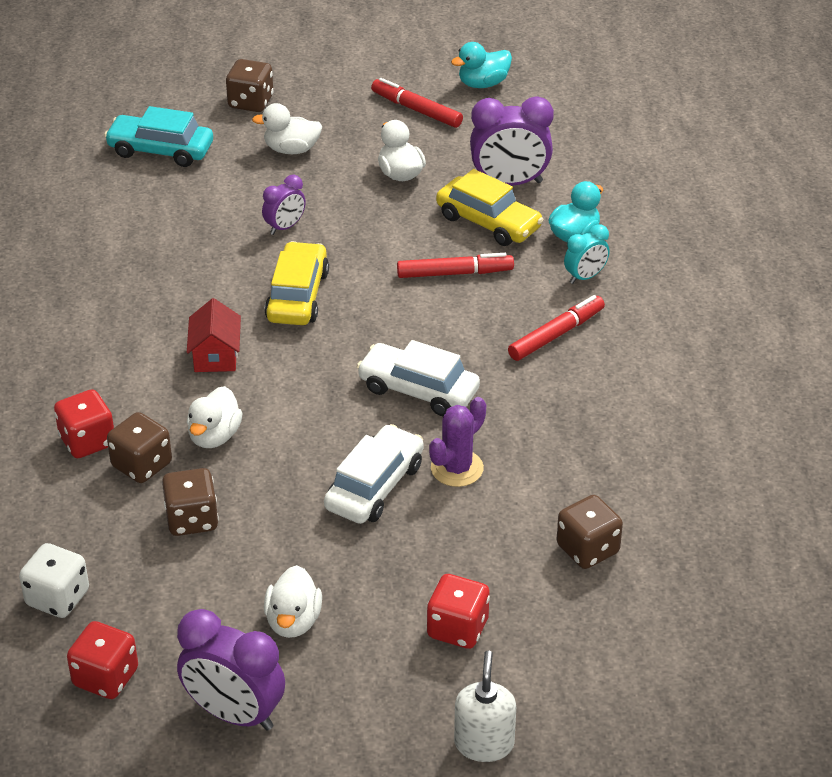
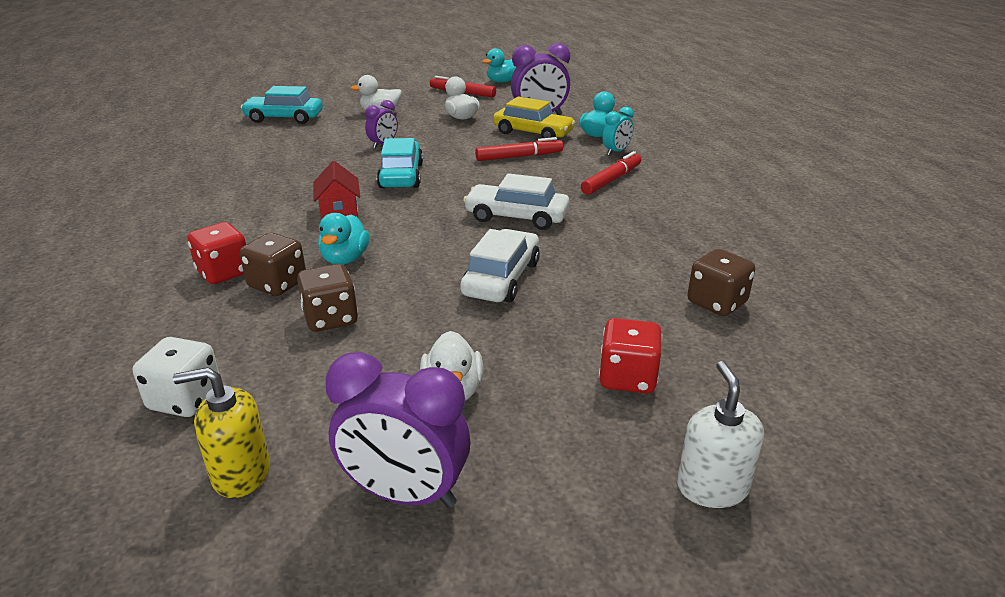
camera: 10 degrees left, 10 degrees down
(106, 677) = (241, 473): red dice -> yellow soap dispenser
(214, 436) = (345, 259): white duck -> turquoise duck
(251, 102) = (347, 96): brown dice -> none
(297, 296) = (401, 175): yellow car -> turquoise car
(457, 468) = (570, 260): purple cactus -> none

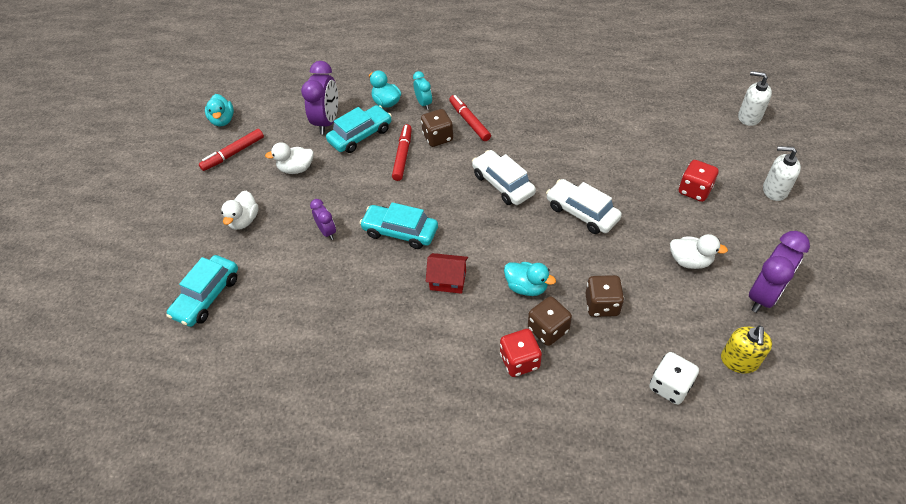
camera: 65 degrees left, 20 degrees up
(516, 217) = (503, 184): white car -> white car turned 105 degrees clockwise
(533, 133) = (360, 135): yellow car -> turquoise car
(716, 303) = (638, 133): brown dice -> brown dice (438, 137)
(907, 428) = (749, 117): none -> white soap dispenser

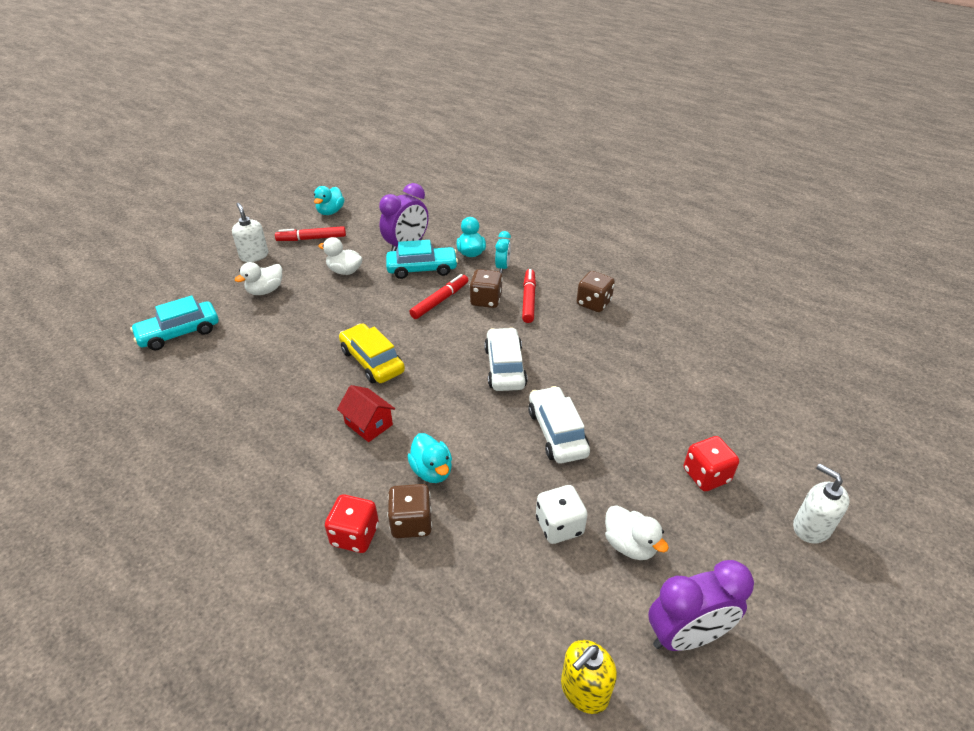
camera: 30 degrees right, 10 degrees down
(327, 232) = (315, 331): purple clock -> none
(400, 232) = (372, 361): turquoise car -> yellow car
(602, 305) = (488, 532): brown dice -> brown dice (593, 303)
(670, 386) = (477, 662): white dice -> white dice (559, 526)
(749, 117) = (849, 433): white soap dispenser -> white soap dispenser (254, 256)

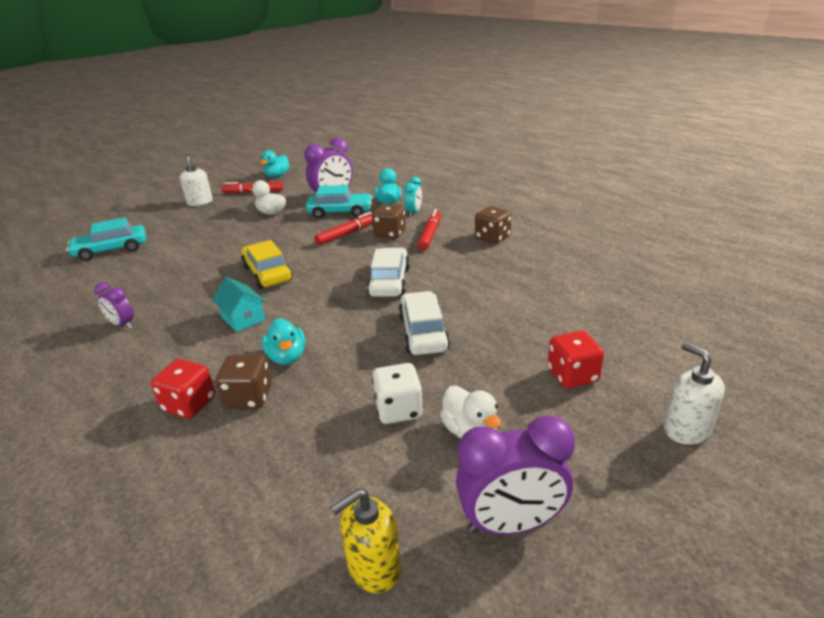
camera: 10 degrees right, 10 degrees down
(240, 439) = (122, 325): none -> purple clock
(265, 291) = (197, 224): white duck -> none
(368, 424) = (243, 318): red house -> turquoise house

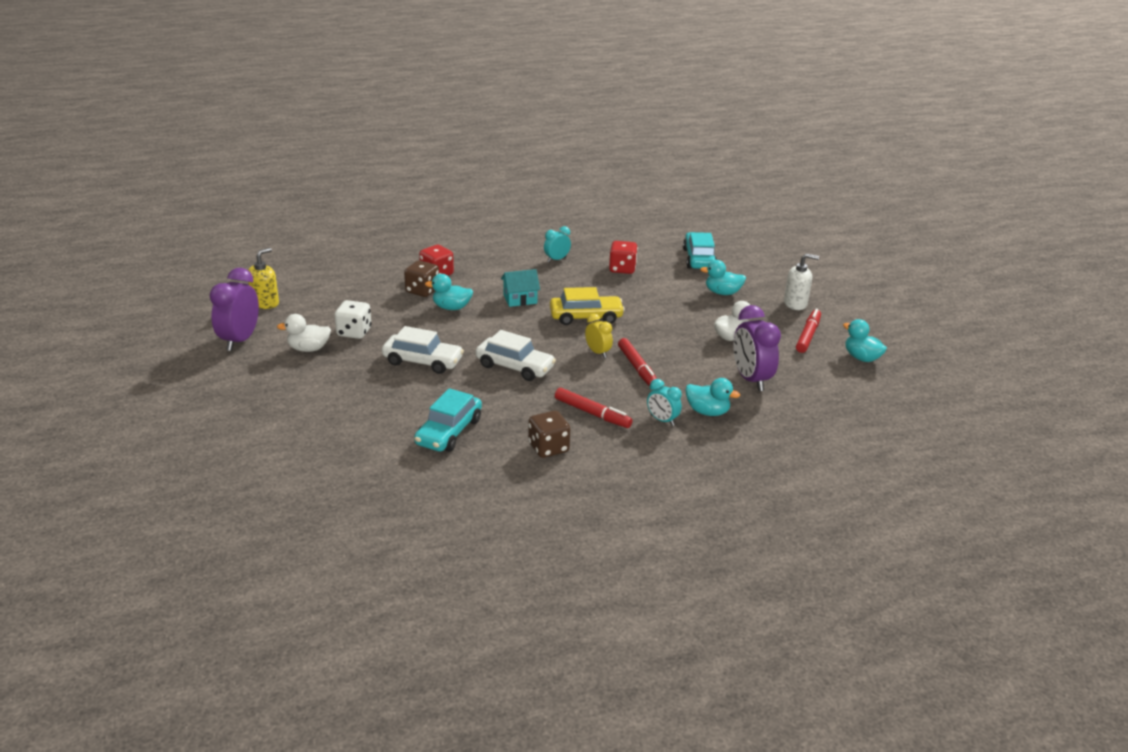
camera: 110 degrees right, 0 degrees up
(122, 325) = (556, 259): purple clock -> turquoise clock
(188, 228) = (722, 293): none -> turquoise duck
(333, 253) = (598, 352): none -> yellow clock
(340, 212) = (700, 375): turquoise car -> turquoise car (449, 432)
(373, 567) = (265, 303): yellow soap dispenser -> yellow soap dispenser turned 45 degrees clockwise
(390, 234) = (615, 391): brown dice -> none
(572, 375) = (307, 402): red dice -> red dice (622, 269)
(686, 429) = (215, 420): white soap dispenser -> none

